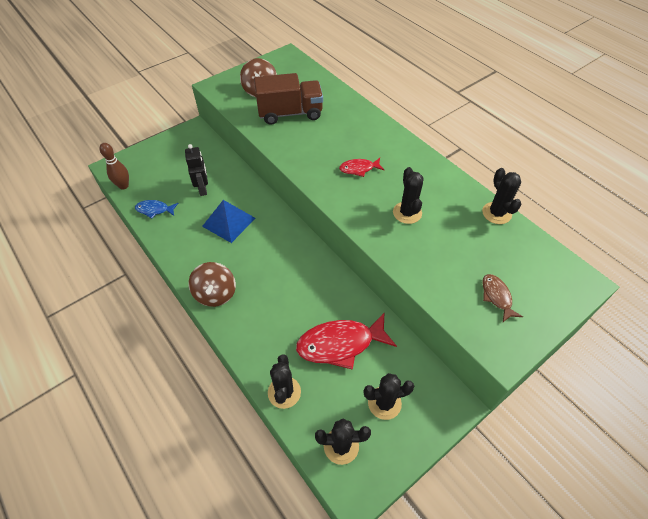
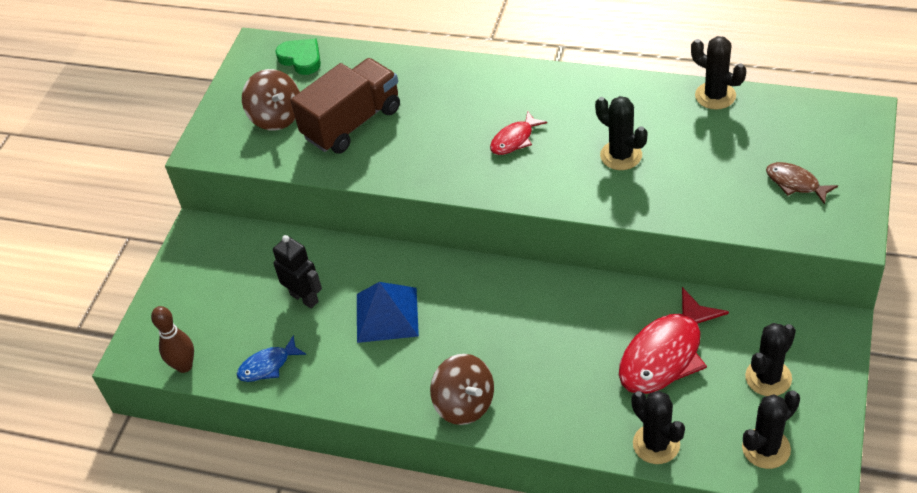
camera: 30 degrees left, 5 degrees down
(300, 70) = (301, 59): none -> green heart

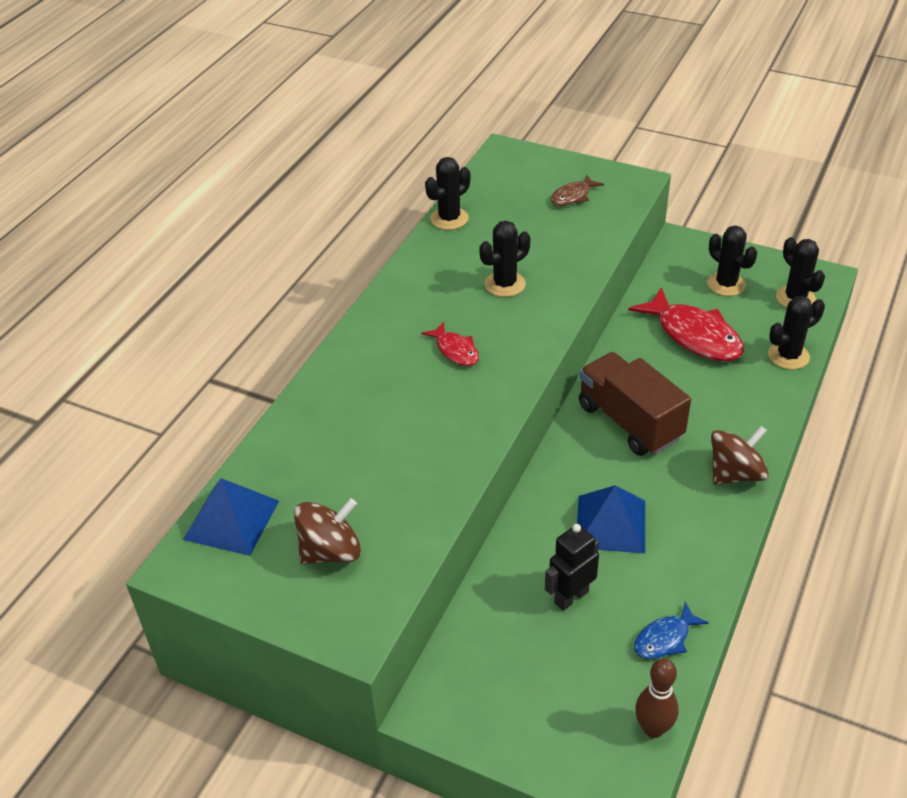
camera: 85 degrees left, 5 degrees down
(268, 366) = (665, 638): blue fish -> blue fish turned 75 degrees clockwise
(301, 59) = (231, 519): green heart -> blue pyramid
(352, 123) = (374, 477): brown truck -> brown truck (629, 422)

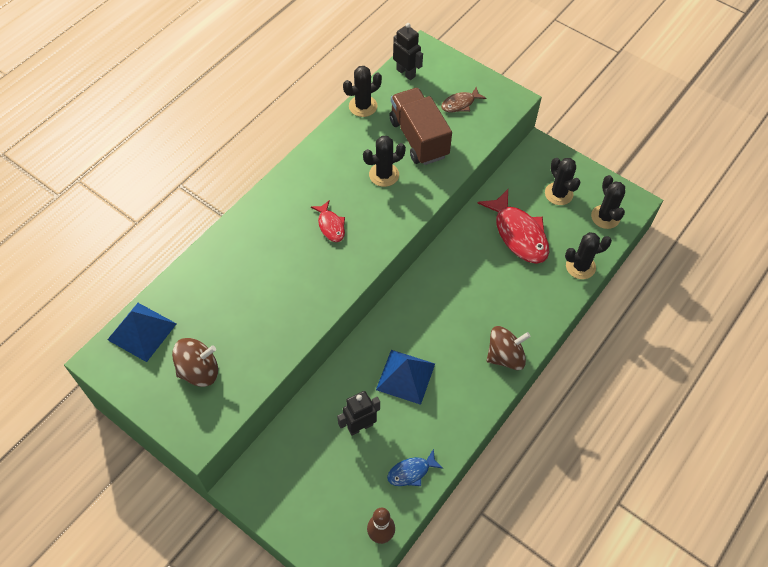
camera: 10 degrees right, 15 degrees up
(491, 177) = (406, 73): none -> black robot
(629, 422) = (446, 297): brown truck -> brown truck (418, 138)

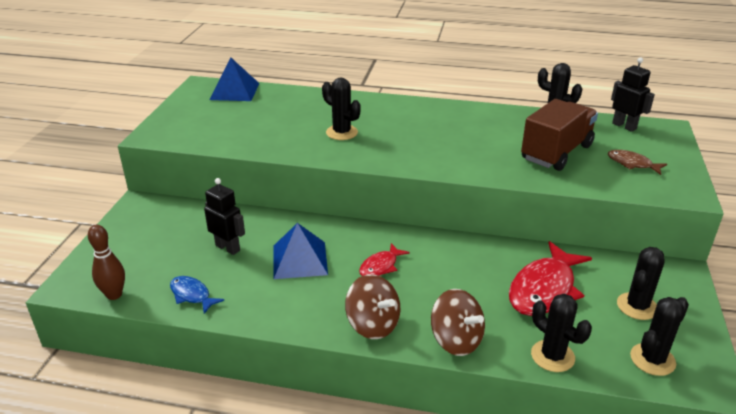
camera: 65 degrees right, 25 degrees down
(199, 371) = (213, 120): brown spinning top -> brown spinning top (456, 340)
(330, 225) = (404, 136): red fish -> red fish (380, 266)
(384, 175) = (490, 146): black cactus -> black cactus (341, 132)
(406, 73) = (624, 126): black robot -> black robot turned 60 degrees counterclockwise

